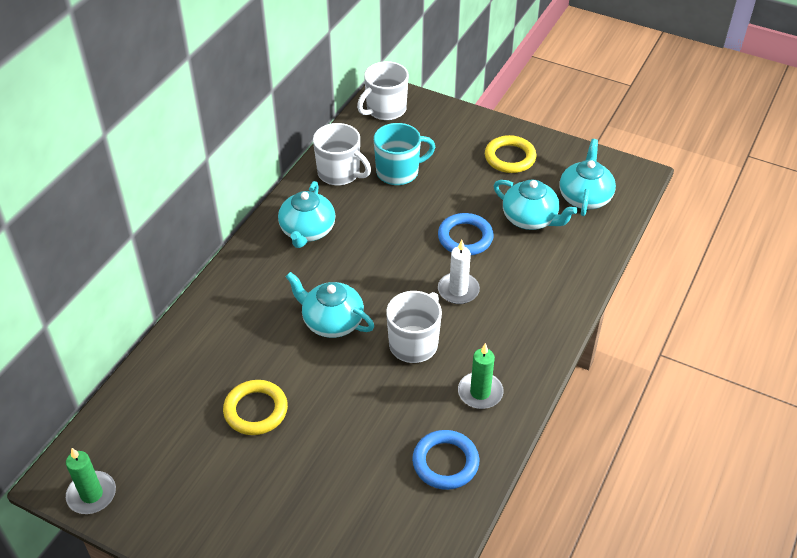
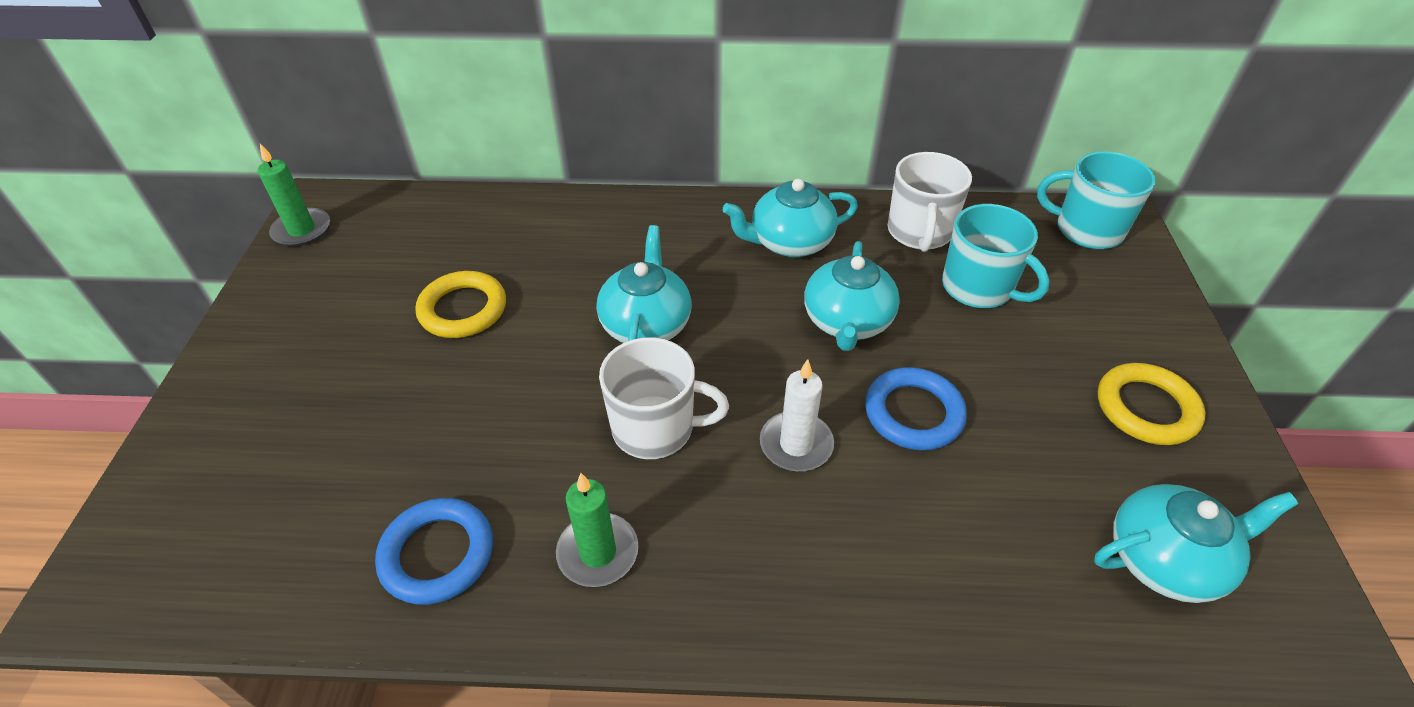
camera: 65 degrees right, 0 degrees up
(385, 109) = (1087, 230): white mug -> turquoise mug
(530, 219) = (1032, 489): turquoise teapot -> turquoise teapot (847, 322)

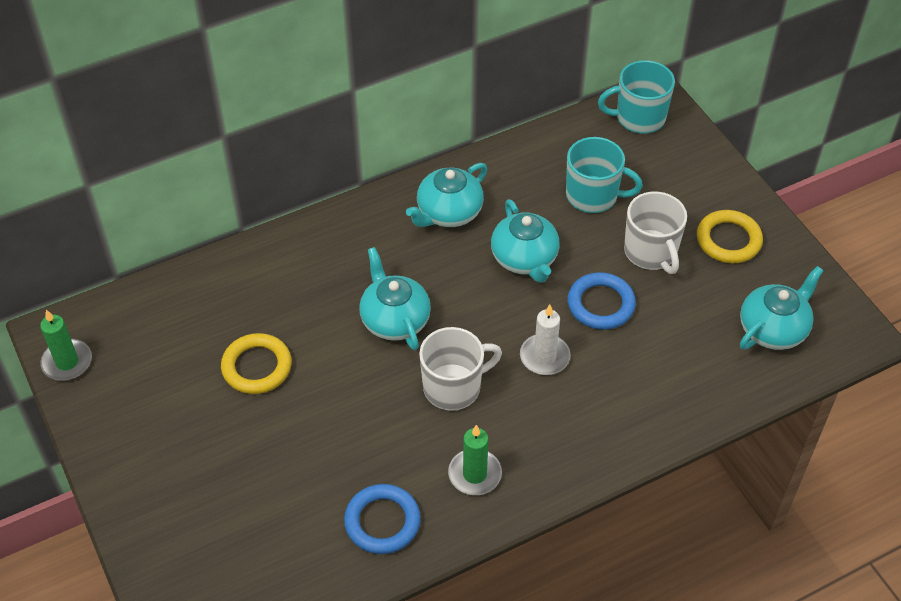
camera: 30 degrees left, 5 degrees up
(919, 232) = (531, 166): white mug -> white mug (651, 252)

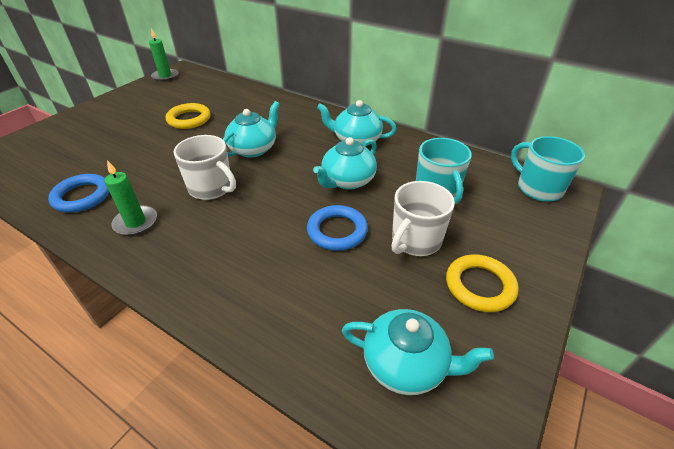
camera: 60 degrees right, 10 degrees down
(544, 357) = (264, 219): white candle -> none

